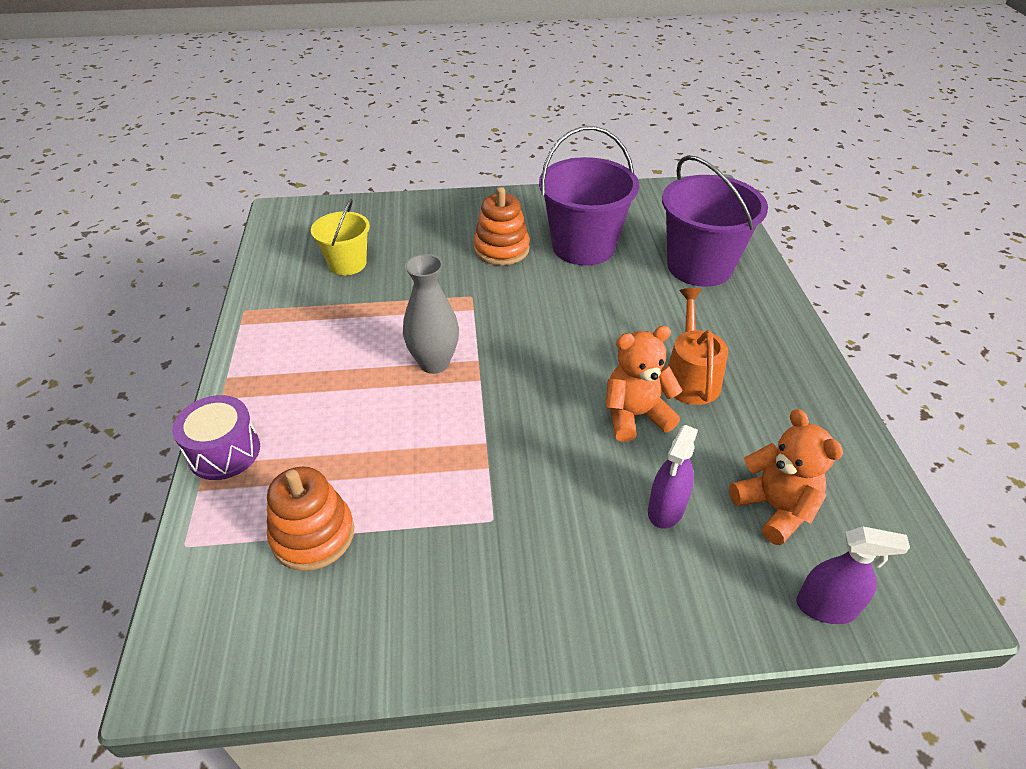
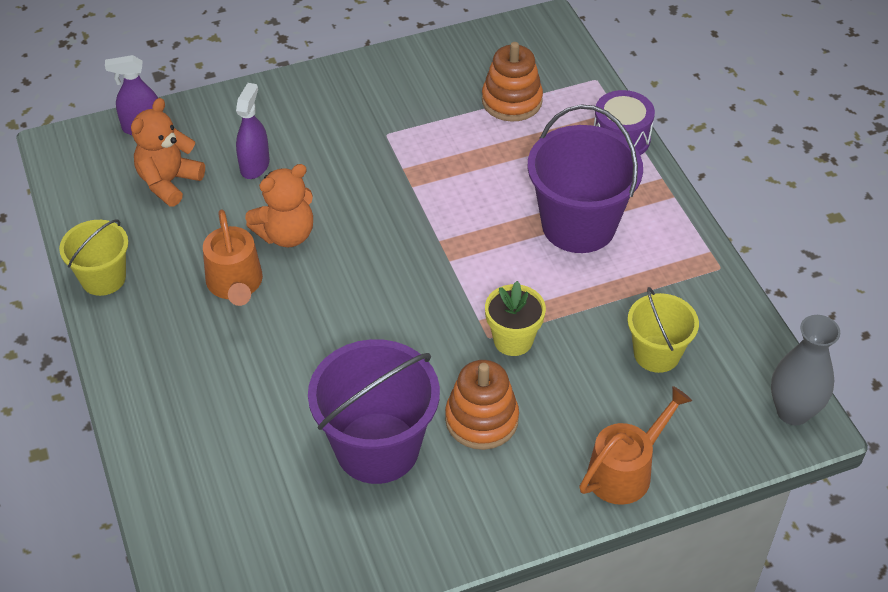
camera: 165 degrees right, 5 degrees up
(418, 210) = (625, 471): none -> orange watering can
(434, 363) = (490, 248): grey vase -> grey vase (793, 411)
(452, 290) = (513, 340): none -> yellow flower pot
(699, 266) = (223, 444): purple bucket -> purple bucket (578, 225)
(775, 508) = (169, 182): orange teddy bear -> orange teddy bear turned 75 degrees clockwise
(829, 407) = (103, 278): none -> yellow bucket

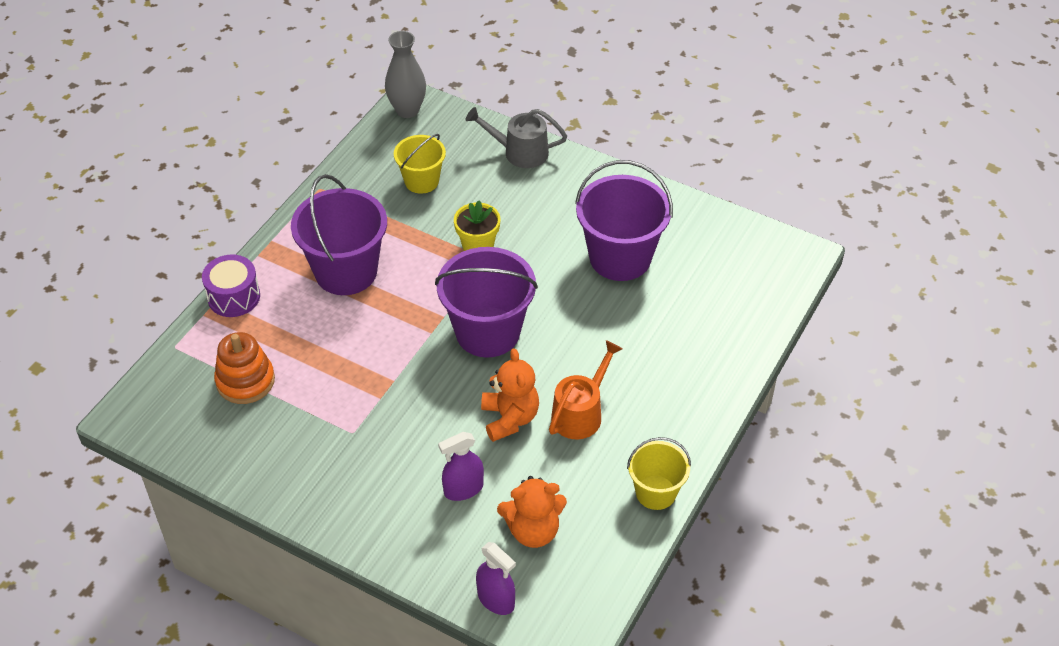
camera: 130 degrees left, 0 degrees up
(286, 234) = (510, 418): orange teddy bear -> orange teddy bear turned 60 degrees clockwise
(396, 279) = (487, 332): none -> purple bucket
(481, 419) = (551, 226): orange stacking toy -> none
(625, 471) = (520, 152): orange watering can -> grey watering can

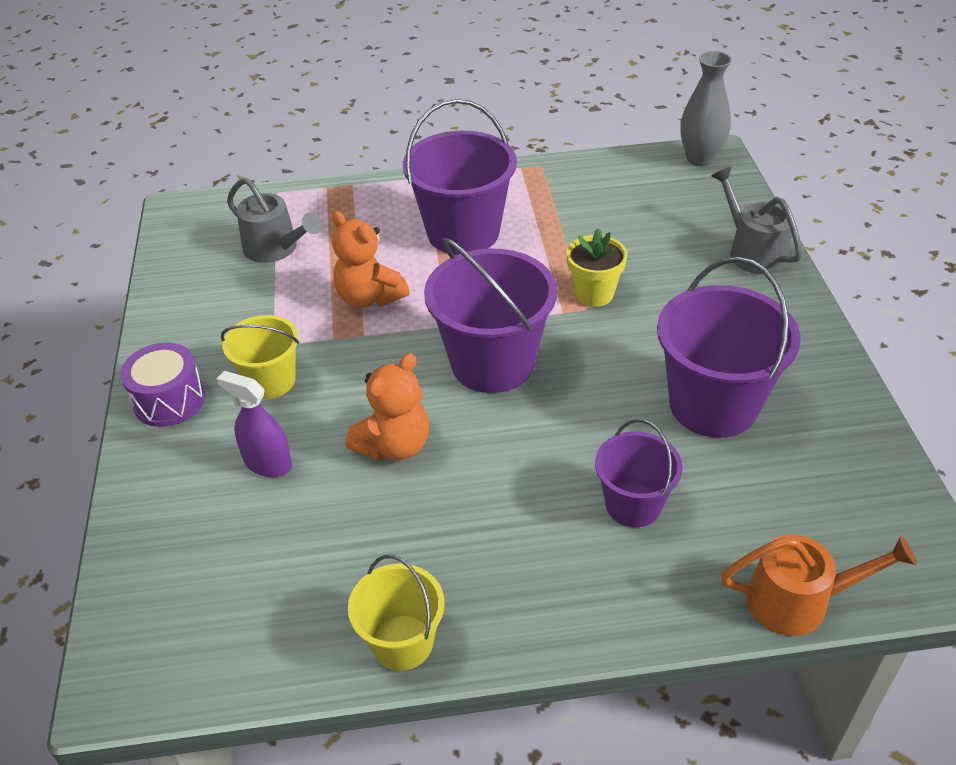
camera: 55 degrees right, 5 degrees down
(234, 297) = (363, 190): purple drum -> purple drum (169, 400)
(245, 381) = (276, 248): orange stacking toy -> grey watering can
(421, 181) = (628, 214): yellow bucket -> yellow bucket (271, 381)
(496, 599) = (135, 578): purple spray bottle -> none
(533, 530) = (255, 555): orange teddy bear -> orange teddy bear (369, 297)
(580, 413) = (457, 500): orange watering can -> orange watering can (798, 600)
(655, 339) = (633, 504): none -> purple bucket

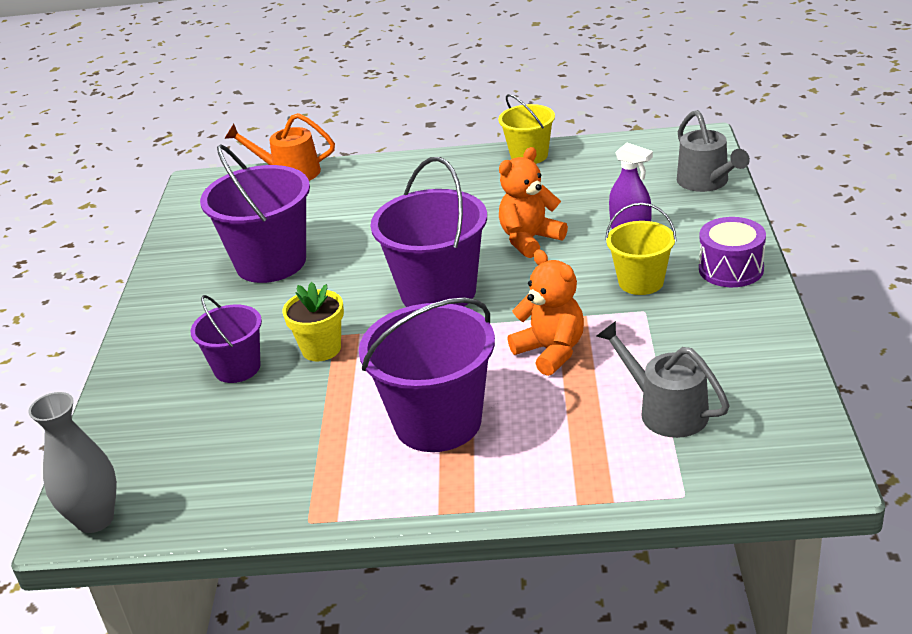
camera: 170 degrees left, 10 degrees down
(633, 504) = (364, 210): purple bucket -> purple bucket (237, 368)
(752, 251) = (137, 387): grey watering can -> grey watering can (706, 182)

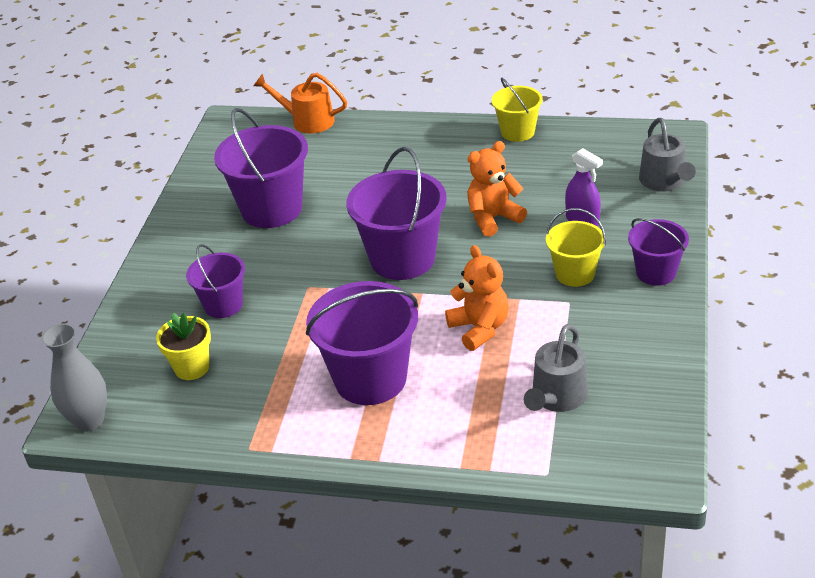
camera: 10 degrees right, 5 degrees up
(321, 349) = (294, 298): yellow flower pot -> yellow flower pot (192, 367)
(666, 411) = (557, 397): grey watering can -> grey watering can turned 120 degrees counterclockwise
(731, 269) = (656, 272): purple drum -> purple bucket

